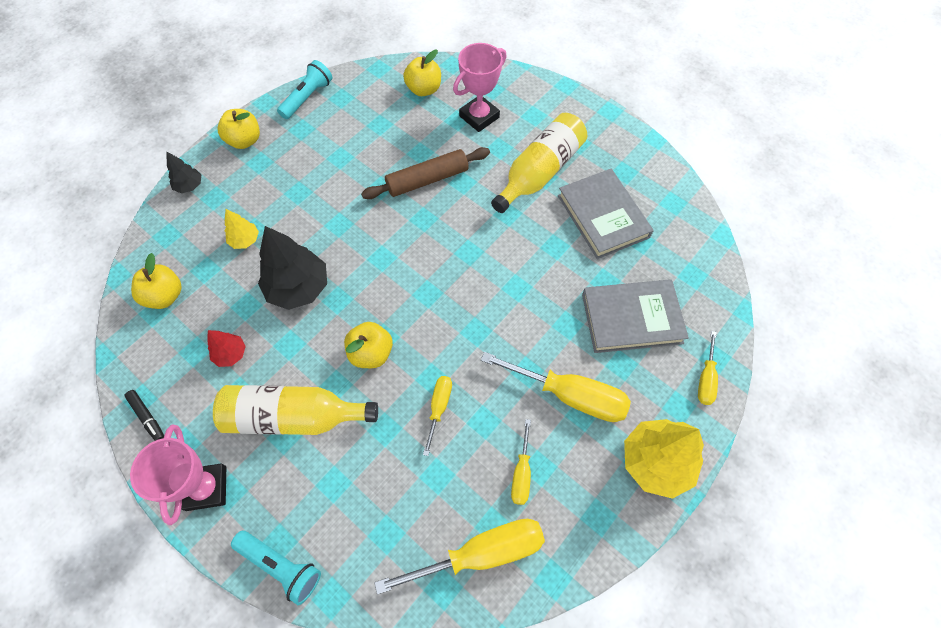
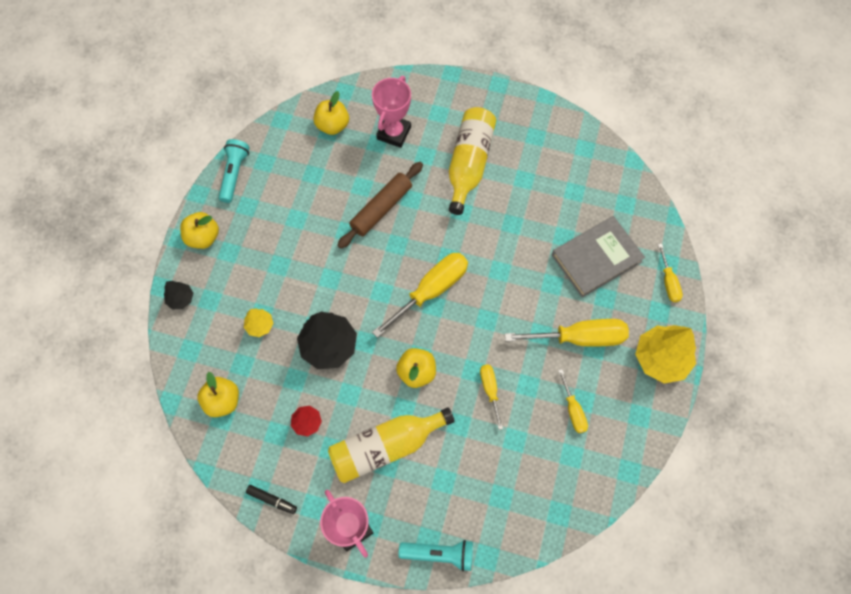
camera: 25 degrees left, 5 degrees up
(481, 553) = (573, 478): yellow screwdriver -> yellow screwdriver (431, 290)
(603, 216) = (536, 183): grey book -> none

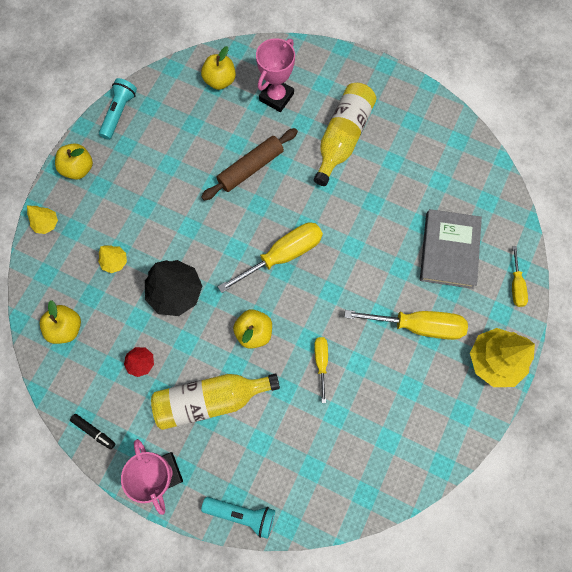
camera: 10 degrees right, 5 degrees up
(181, 299) = (47, 224): black tree -> yellow tree
(573, 410) = (398, 396): yellow screwdriver -> none
(596, 258) = (449, 250): grey book -> grey book turned 60 degrees counterclockwise

